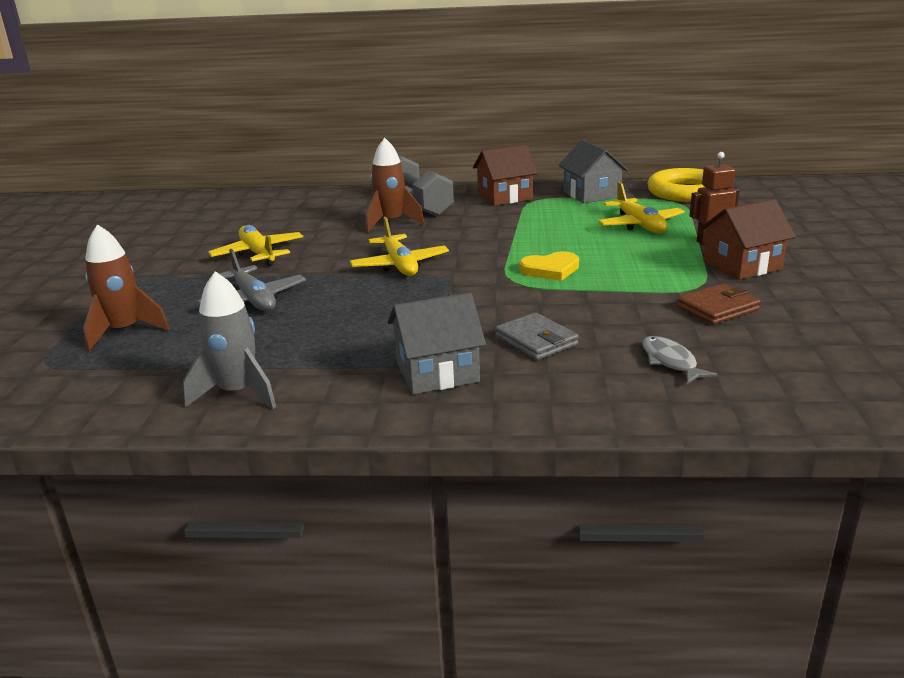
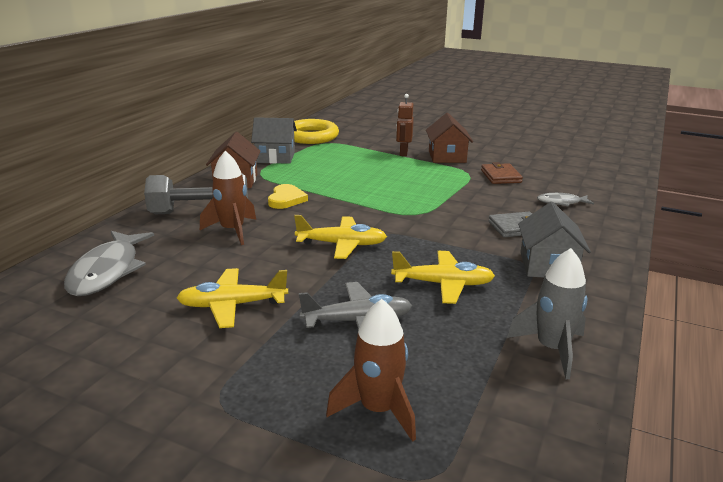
camera: 70 degrees left, 0 degrees up
(289, 208) = (107, 271): none -> grey fish
(550, 269) = (405, 199): yellow heart -> yellow heart (286, 199)
(640, 225) = (355, 160): yellow plane -> yellow plane (443, 284)

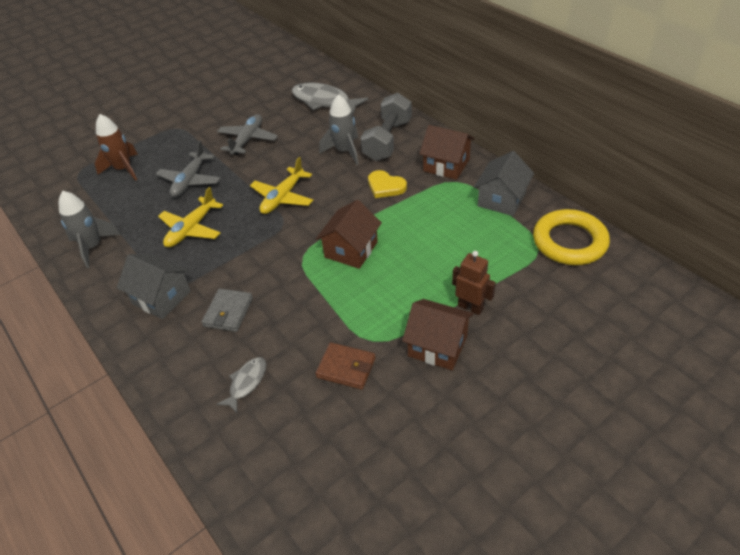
camera: 120 degrees right, 20 degrees up
(232, 231) = (344, 151): brown rocket -> grey rocket
(232, 305) = (248, 140): yellow plane -> grey plane
(387, 197) = (351, 249): none -> brown house

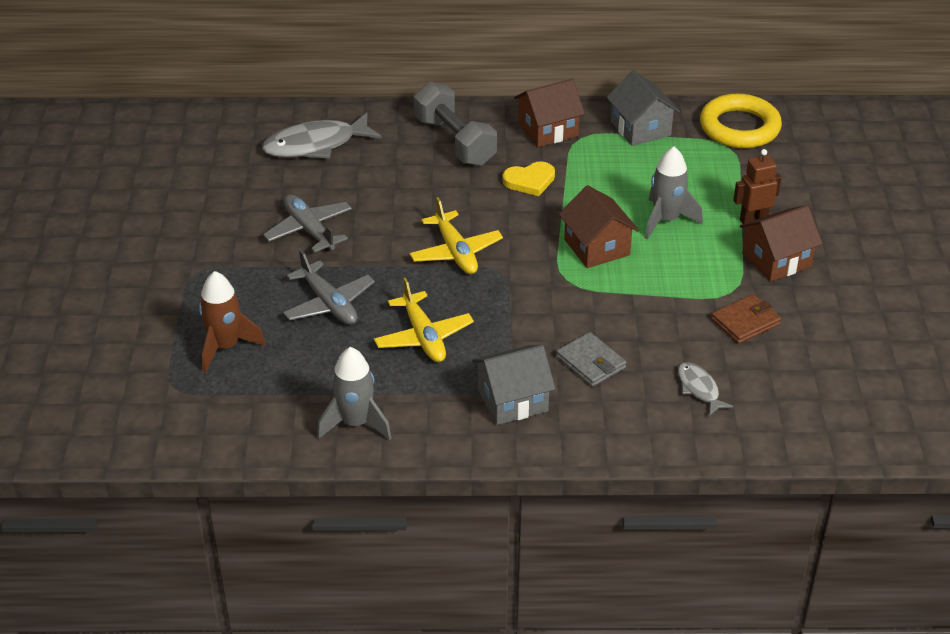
camera: 55 degrees left, 5 degrees down
(344, 151) = (433, 176): grey rocket -> grey rocket (666, 220)

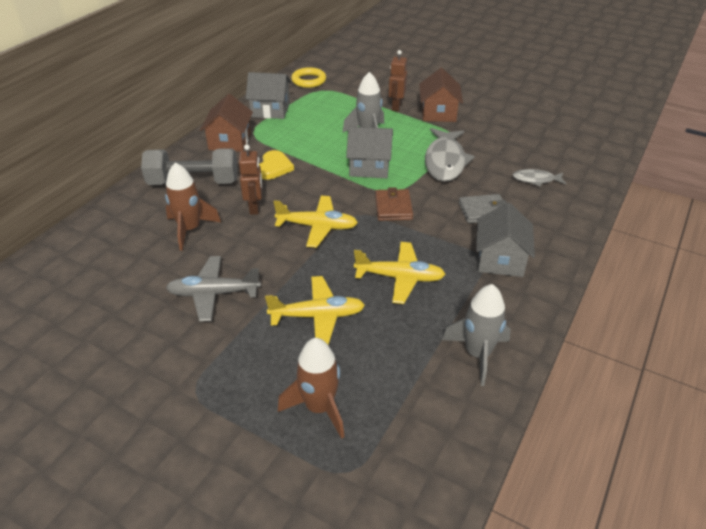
camera: 60 degrees left, 0 degrees up
(315, 145) = (110, 250): grey fish -> grey fish (445, 161)
(329, 304) = (318, 316): grey plane -> yellow plane
(382, 175) = (190, 230): none -> brown rocket
(450, 199) = (255, 208): none -> brown robot
(596, 247) = (369, 167): brown house -> grey house
(739, 127) = (308, 81): yellow ring -> yellow ring, size x0.63
(745, 322) = (485, 142): brown wallet -> brown wallet (393, 207)

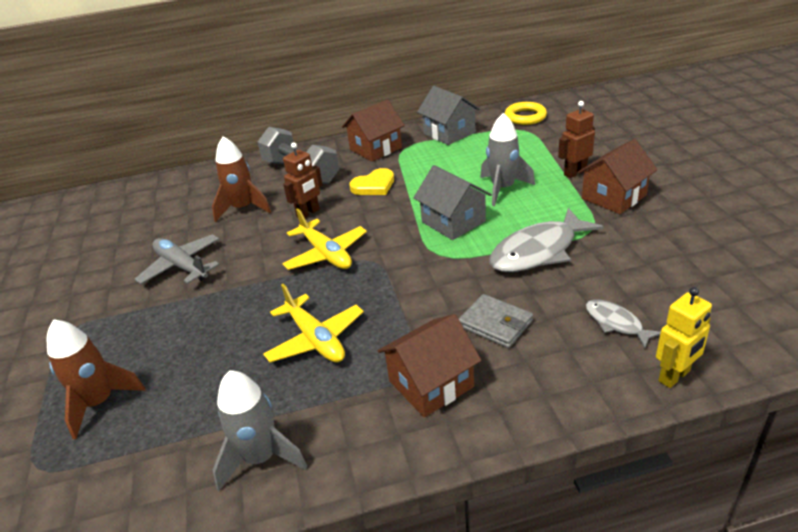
camera: 50 degrees right, 5 degrees down
(318, 316) = (210, 330): yellow plane -> none
(393, 207) = (413, 271): brown wallet -> none
(500, 259) = (431, 384): grey house -> brown house
(591, 190) = (674, 376): none -> yellow robot

